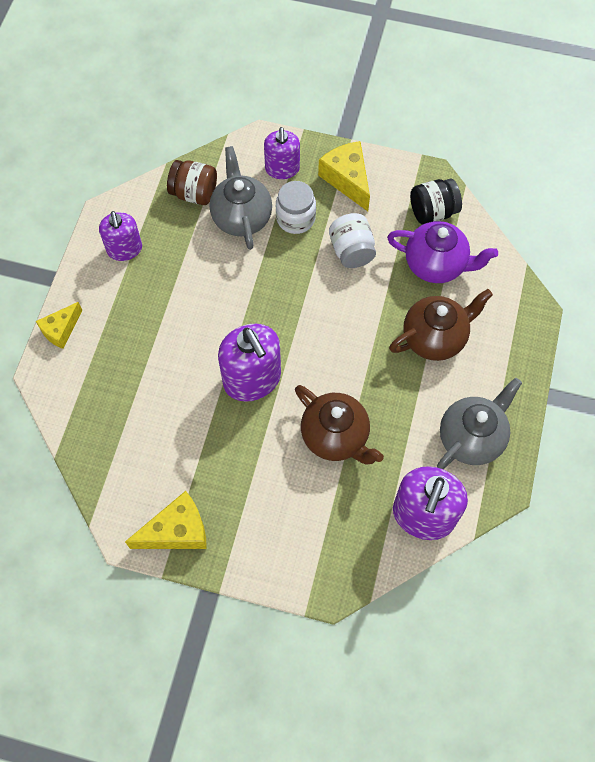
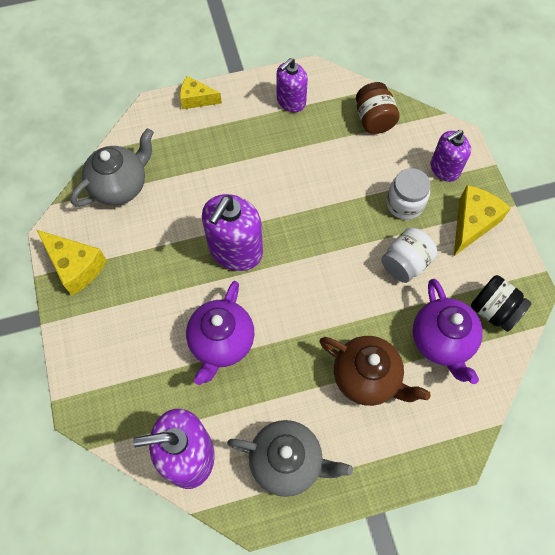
camera: 60 degrees right, 0 degrees up
(241, 217) = (376, 164): grey teapot -> grey teapot (120, 186)
(335, 436) = (221, 342): brown teapot -> purple teapot

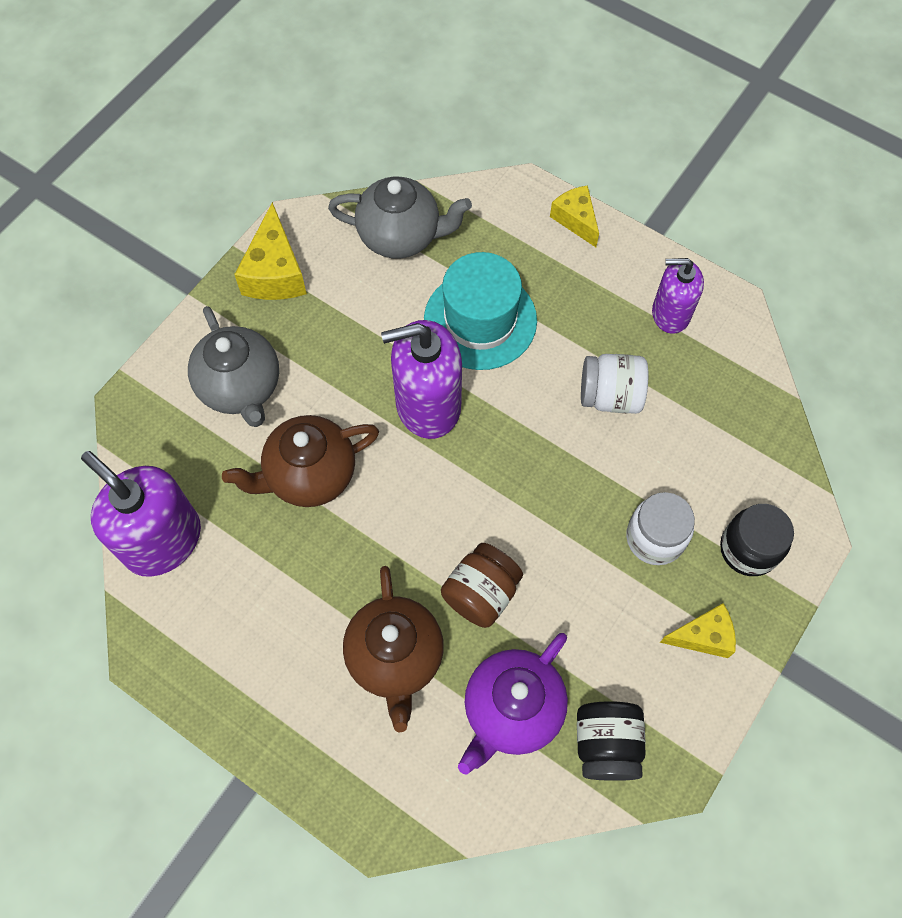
camera: 50 degrees right, 0 degrees up
(210, 187) = (480, 320): none -> turquoise hat
(221, 342) = (310, 475): purple teapot -> brown teapot
(287, 461) = (232, 644): grey teapot -> grey teapot (241, 387)
(374, 120) = (737, 419): brown jar -> brown jar (481, 593)
(405, 263) = (576, 596): white jar -> white jar (610, 396)
(444, 169) = (748, 549): purple soap dispenser -> black jar
(472, 223) = (703, 636): yellow cheese -> yellow cheese, size x0.66

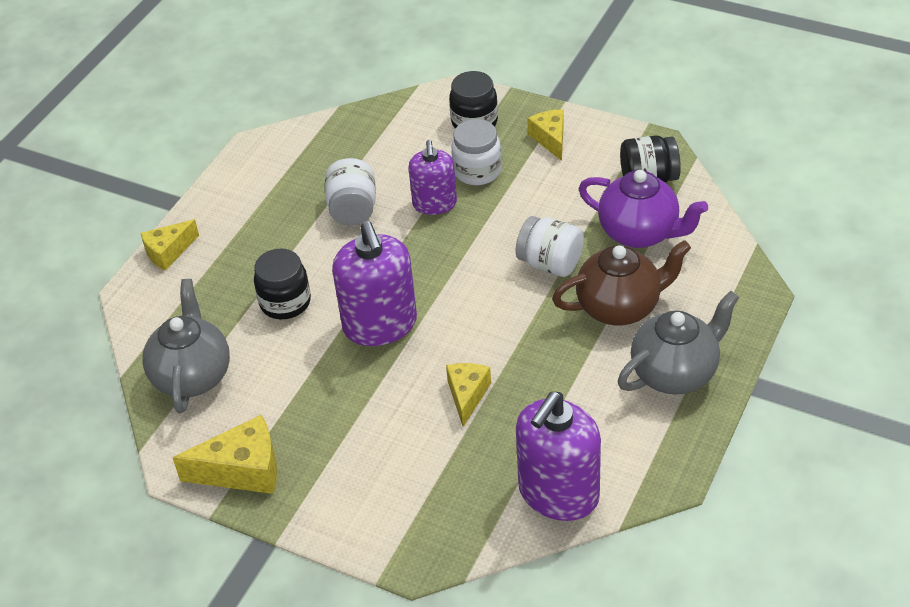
camera: 95 degrees left, 20 degrees down
(241, 387) = (383, 469): grey teapot -> grey teapot (675, 373)
(310, 475) = (467, 395): brown teapot -> yellow cheese
(480, 320) = (285, 302): turquoise hat -> black jar
(481, 593) = (550, 263): brown jar -> white jar
(670, 313) = (266, 182): purple soap dispenser -> purple soap dispenser (434, 204)

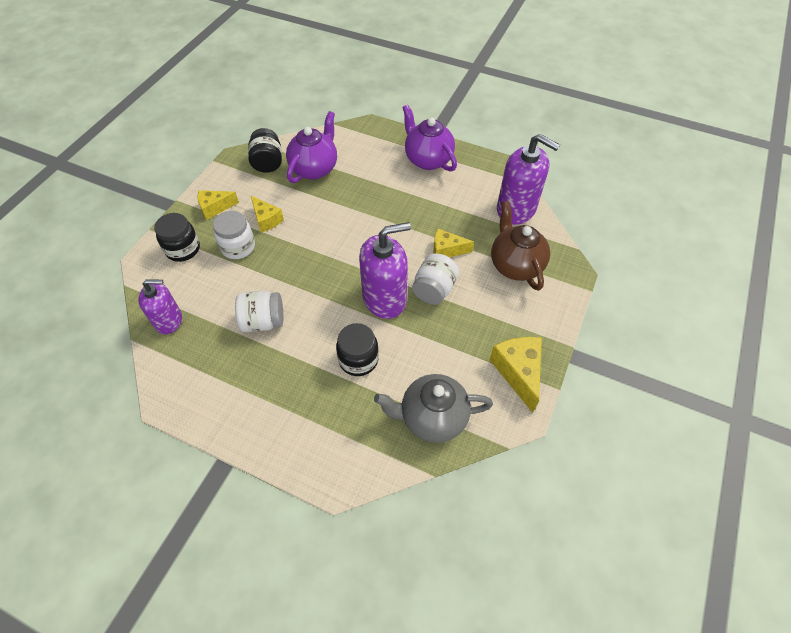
camera: 95 degrees left, 10 degrees up
(168, 252) = (290, 457): yellow cheese -> yellow cheese (266, 220)
(434, 204) = (267, 271): purple soap dispenser -> purple soap dispenser (169, 320)
(550, 263) = (336, 210): white jar -> white jar (434, 290)
(620, 307) = (376, 179): brown teapot -> brown teapot (515, 265)
(675, 373) = (427, 160): grey teapot -> purple teapot

